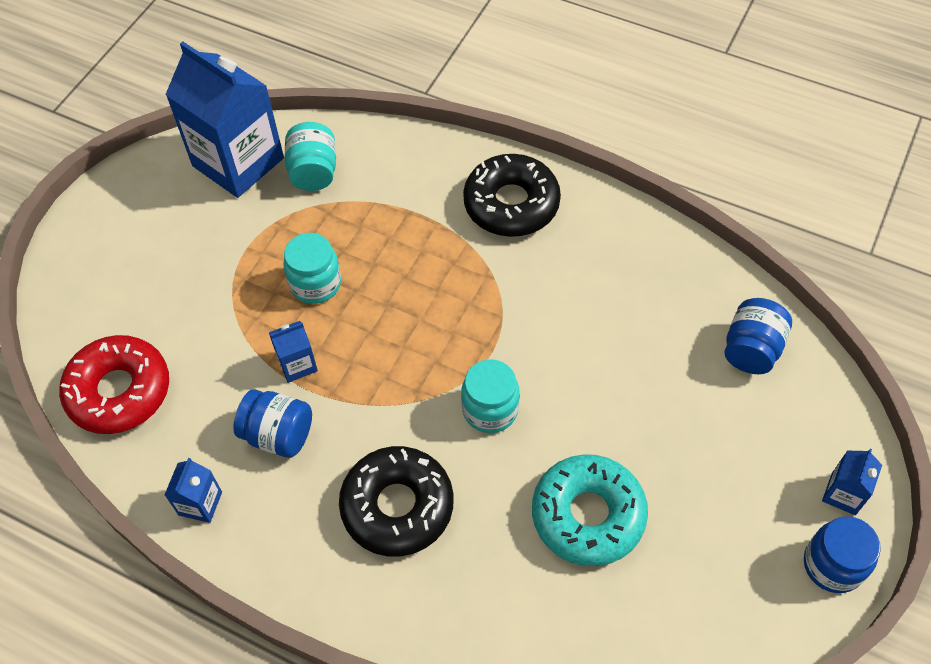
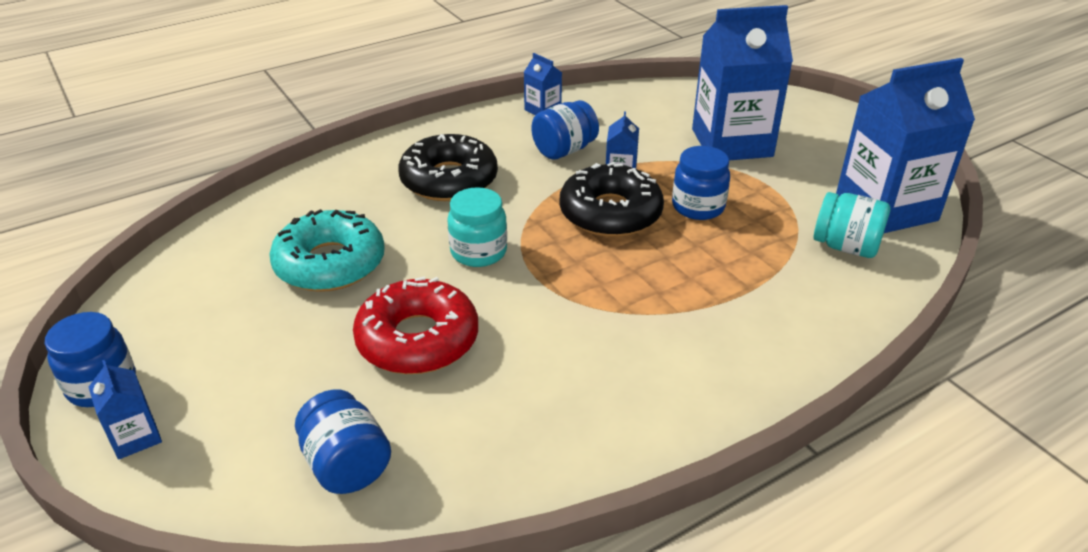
camera: 120 degrees right, 20 degrees down
(119, 391) = (666, 102): red donut -> red donut (418, 339)
(181, 301) = (732, 143): none -> blue carton
(315, 284) = (698, 207): turquoise jar -> blue jar
(511, 204) = (709, 365): black donut -> black donut (610, 213)

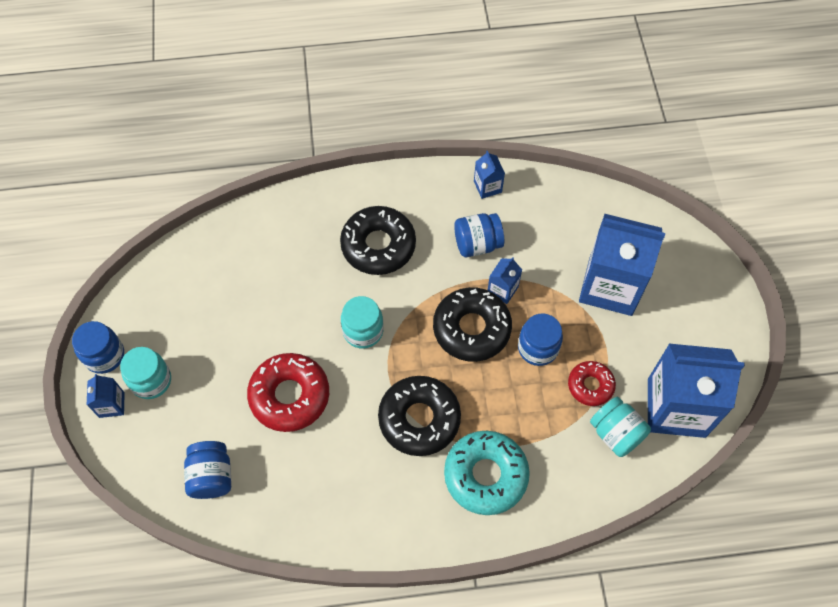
camera: 25 degrees right, 25 degrees up
(193, 389) = (151, 381): none -> turquoise jar
(330, 263) = (265, 302): turquoise donut -> turquoise donut (485, 475)
(608, 307) = (419, 419): none -> black donut
(782, 218) = (590, 385): none -> red donut

